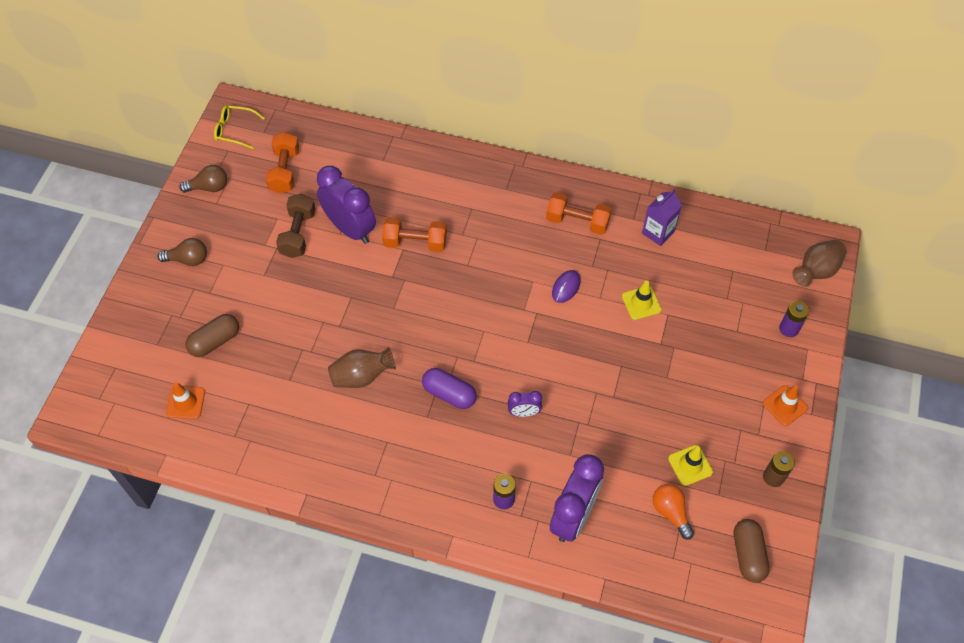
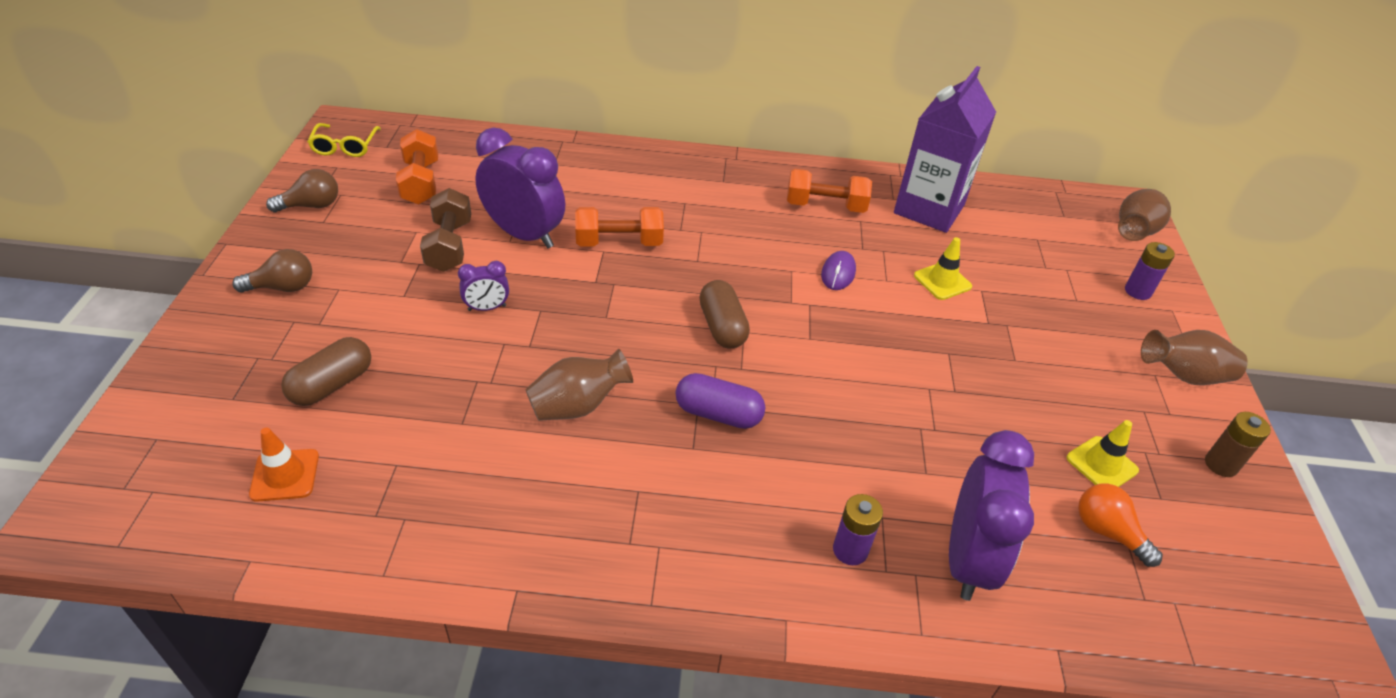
camera: 15 degrees left, 15 degrees down
(234, 130) = (345, 147): yellow glasses -> yellow glasses turned 90 degrees counterclockwise
(524, 412) = (837, 425): purple clock -> purple clock (487, 308)
(658, 232) = (929, 209): purple carton -> purple carton, size x1.83
(748, 554) = (1248, 576): brown capsule -> brown capsule (722, 327)
(785, 405) = (1183, 375): orange traffic cone -> brown vase

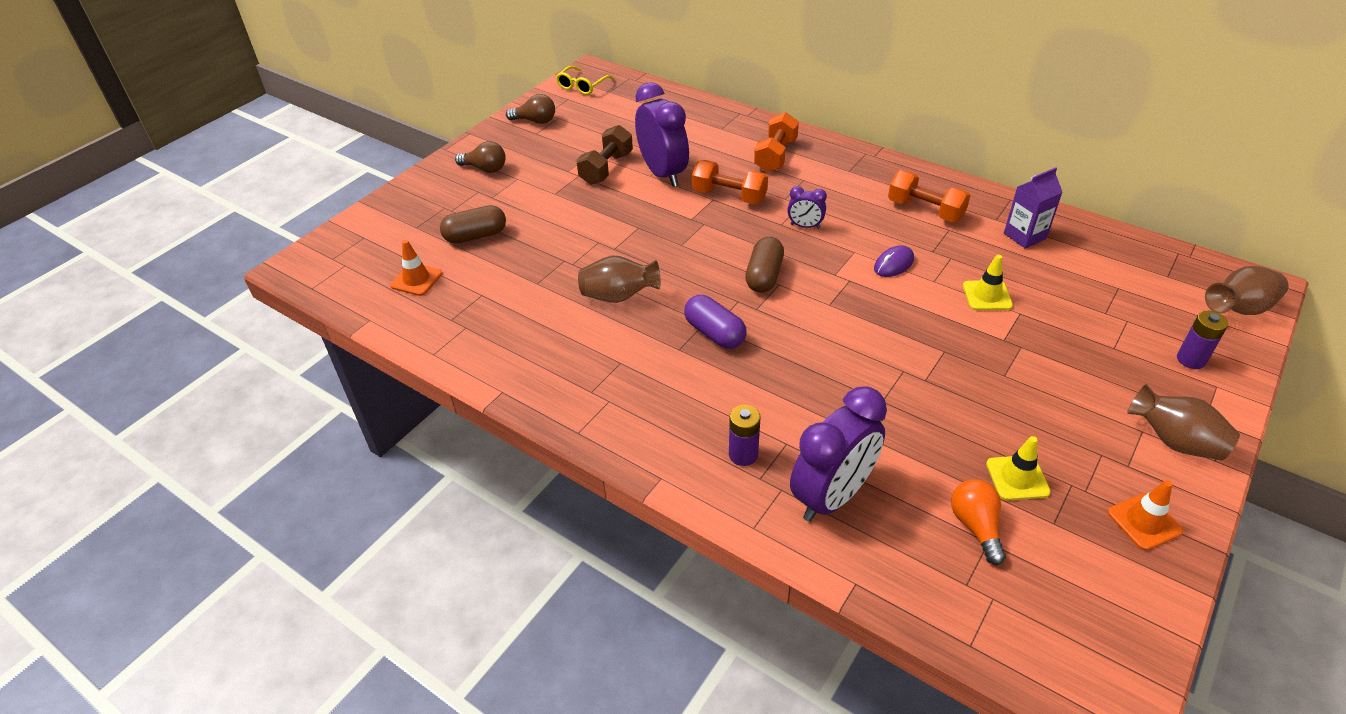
camera: 35 degrees right, 0 degrees up
(421, 182) = (616, 121): orange dumbbell -> orange dumbbell (775, 156)
(487, 308) = (603, 216): purple clock -> purple clock (805, 226)
(929, 209) = (1024, 236): purple carton -> purple carton, size x0.55
(1220, 464) = (1144, 522): brown battery -> orange traffic cone

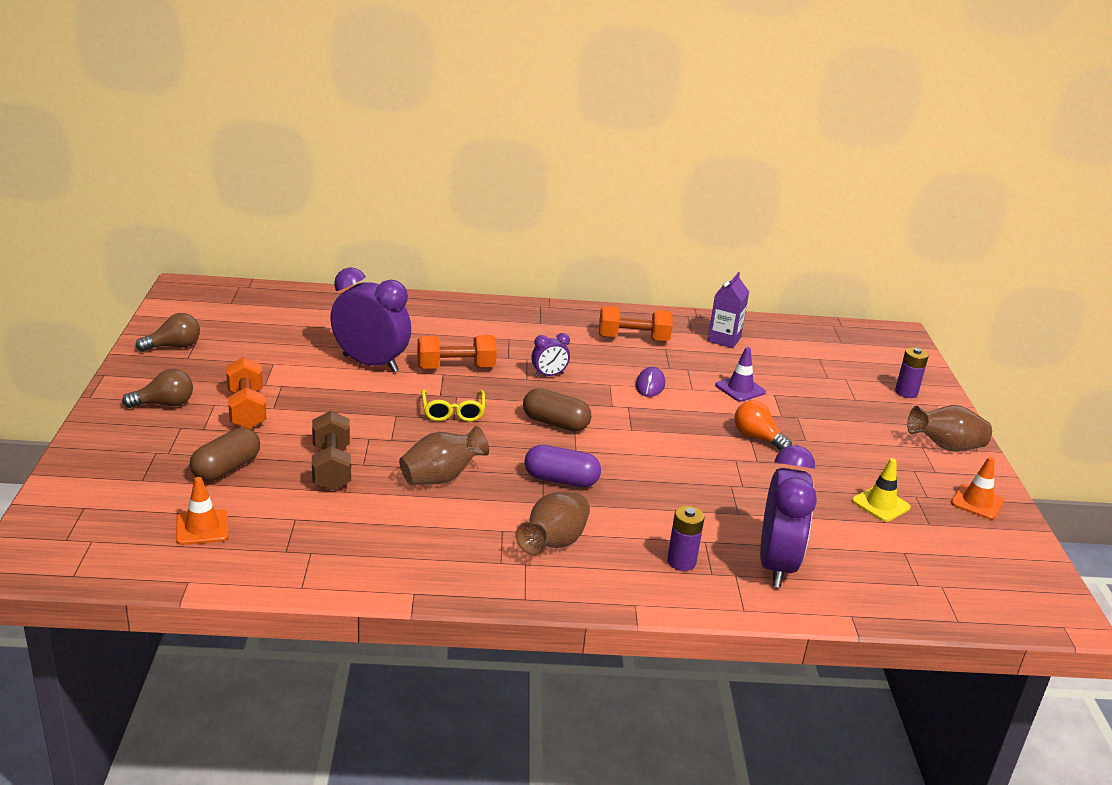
camera: 40 degrees left, 15 degrees down
(582, 86) = (192, 303): yellow glasses -> yellow glasses (453, 412)
(606, 168) = (305, 372): brown dumbbell -> brown dumbbell (331, 467)
(764, 276) = (555, 423): brown capsule -> brown capsule turned 45 degrees counterclockwise
(775, 156) = (463, 325): orange dumbbell -> orange dumbbell (246, 409)
(975, 526) = (887, 545): orange light bulb -> orange light bulb (757, 438)
(987, 296) = (740, 389): yellow traffic cone -> purple traffic cone
(1238, 309) = (902, 352): brown vase -> brown vase (553, 543)

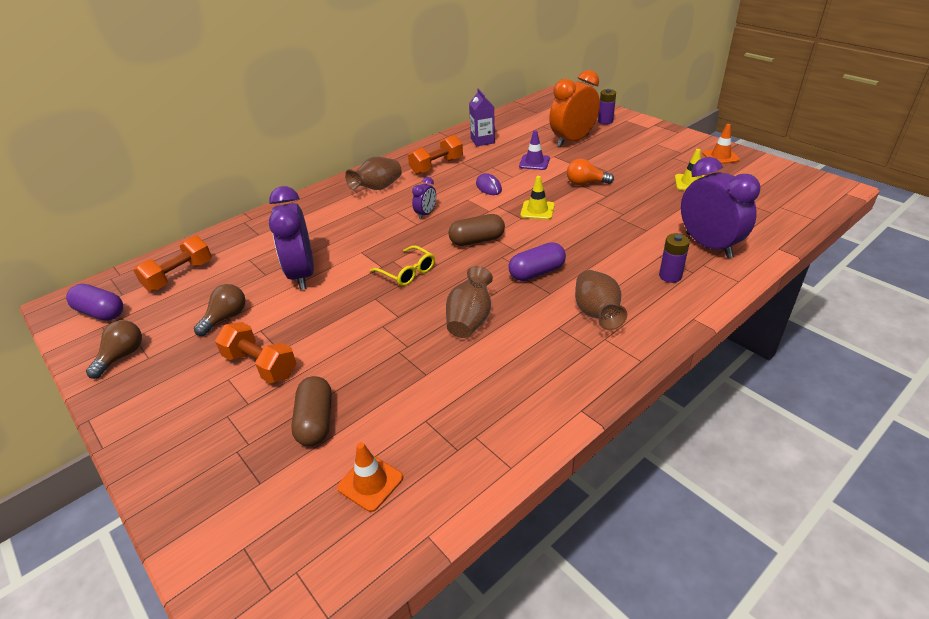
camera: 35 degrees left, 10 degrees up
(164, 404) = (184, 407): brown light bulb -> brown light bulb (226, 318)
(201, 308) = (101, 312): none -> purple capsule
(331, 467) = (390, 364): brown dumbbell -> none
(370, 364) = (302, 274): purple clock -> purple clock turned 90 degrees counterclockwise
(456, 368) = (363, 243): orange dumbbell -> orange dumbbell (179, 276)
(659, 432) = (537, 210): none -> yellow traffic cone
(825, 391) = (572, 141): none -> orange clock
(945, 447) = (664, 138): brown vase -> brown vase (377, 188)

